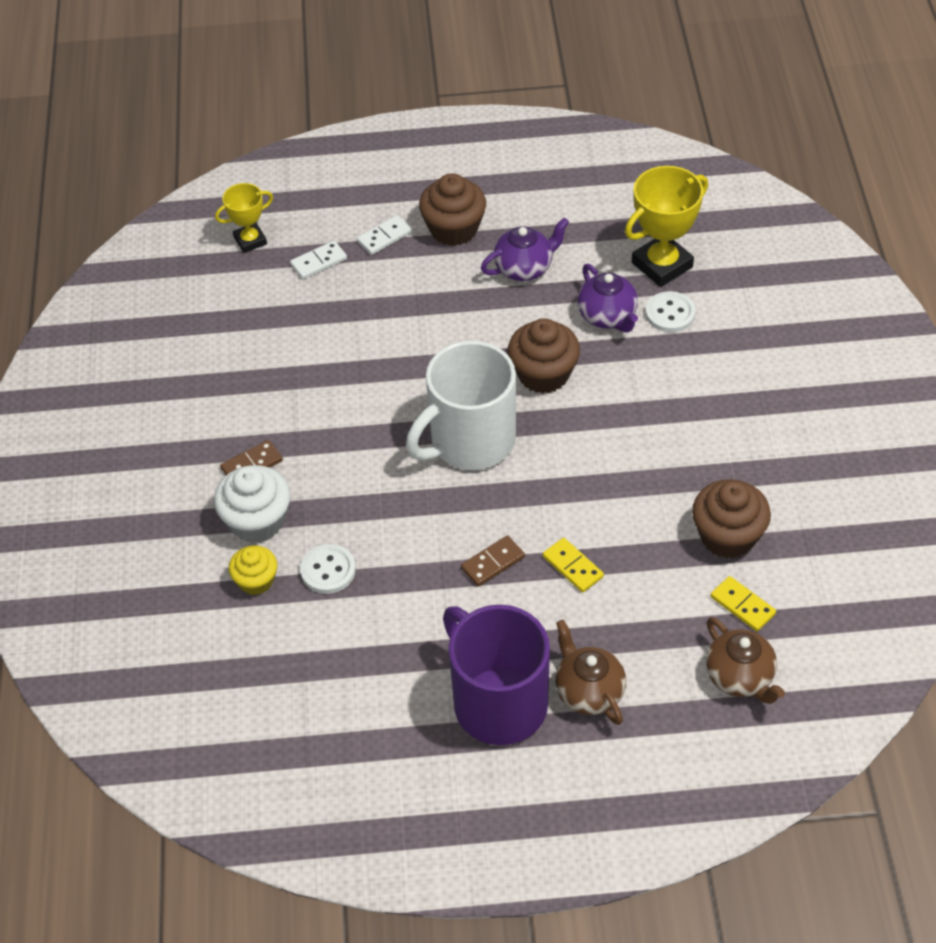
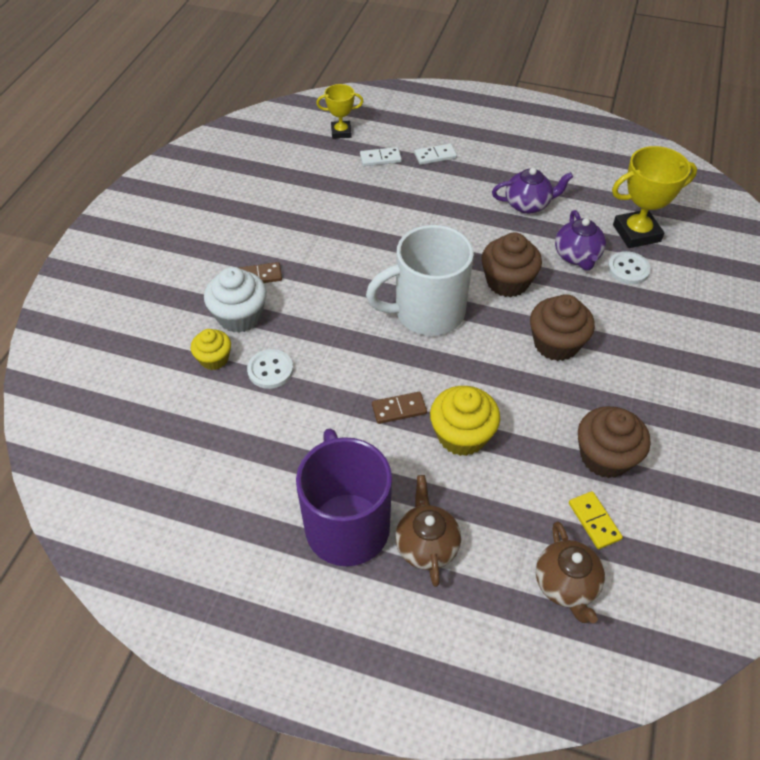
camera: 20 degrees right, 0 degrees up
(454, 229) = (488, 164): brown cupcake -> brown cupcake (556, 344)
(572, 567) = (462, 435): yellow domino -> yellow cupcake

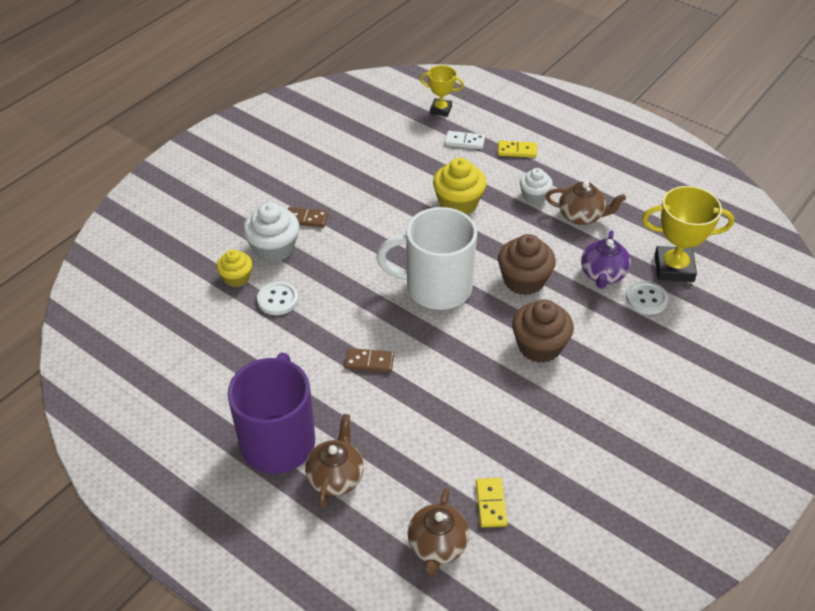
camera: 20 degrees right, 5 degrees down
(435, 156) = (517, 151): white domino -> yellow domino
(462, 435) = (412, 399): yellow cupcake -> yellow cupcake (458, 203)
(474, 196) = (534, 196): none -> white cupcake
(528, 205) = (581, 216): purple teapot -> brown teapot
(605, 457) = (530, 454): brown cupcake -> none

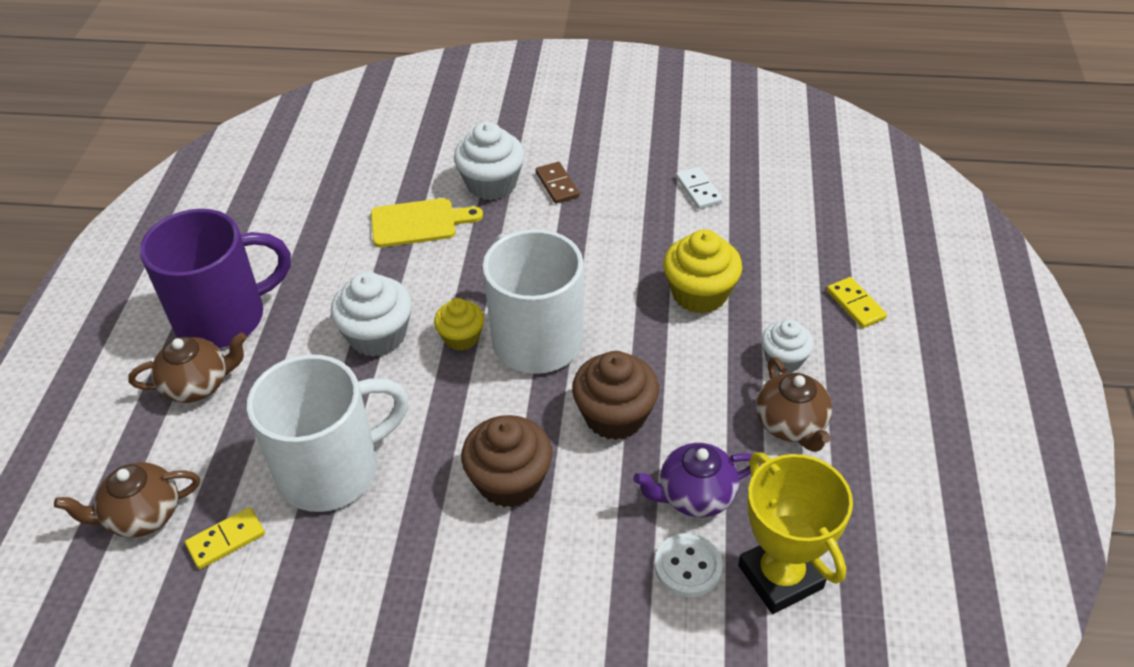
camera: 60 degrees right, 0 degrees up
(236, 278) = (427, 179): yellow cupcake -> yellow cupcake (461, 337)
(278, 299) = (418, 223): white button -> yellow cutting board
(369, 362) = (377, 335): brown domino -> white cupcake
(441, 110) = (857, 201): yellow trophy -> none
(464, 142) = (820, 249): white domino -> white domino (698, 190)
(471, 427) = (332, 470): none -> white mug

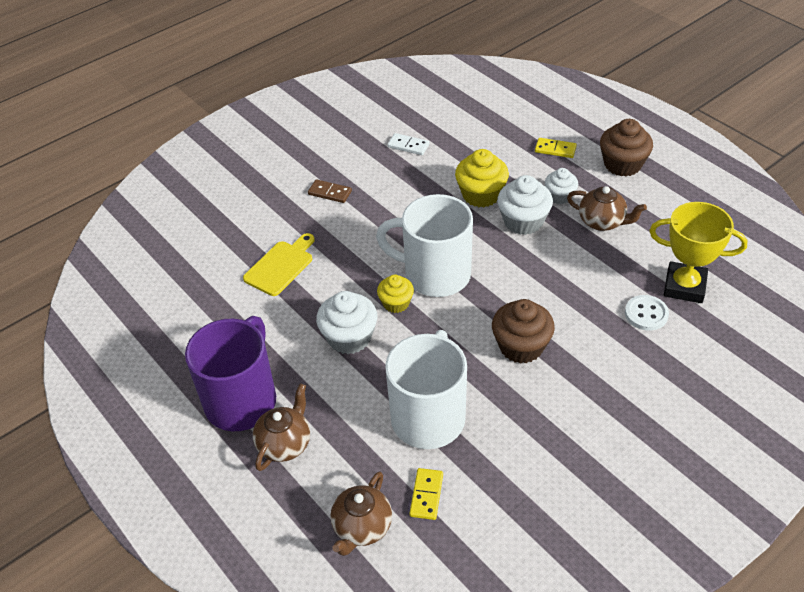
camera: 45 degrees left, 0 degrees up
(491, 184) = (291, 217): white cupcake -> white cupcake (523, 221)
(615, 416) = (524, 279): brown cupcake -> brown cupcake (622, 164)
(694, 496) = (607, 283): purple teapot -> none

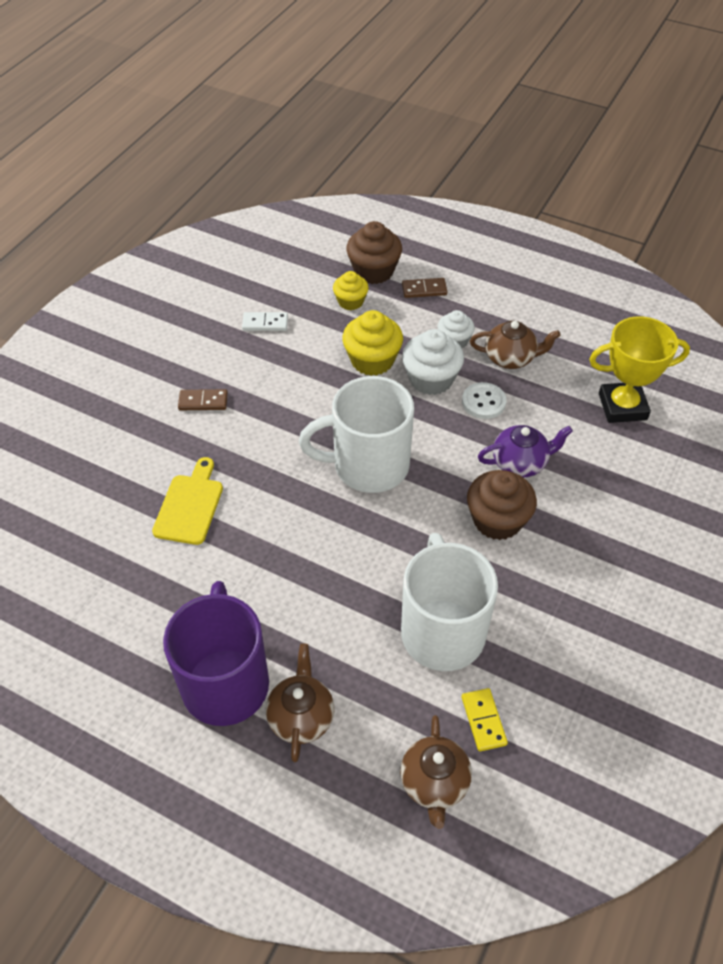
camera: 25 degrees left, 5 degrees up
(349, 337) = (311, 567): white cupcake -> none
(396, 303) = (342, 511): yellow cupcake -> yellow cupcake (350, 301)
(555, 149) = (424, 289): yellow domino -> brown domino
(565, 307) = (520, 463): none -> purple teapot
(622, 164) = (499, 290): brown cupcake -> brown cupcake (374, 271)
(646, 314) = (601, 447): white button -> white button (483, 402)

